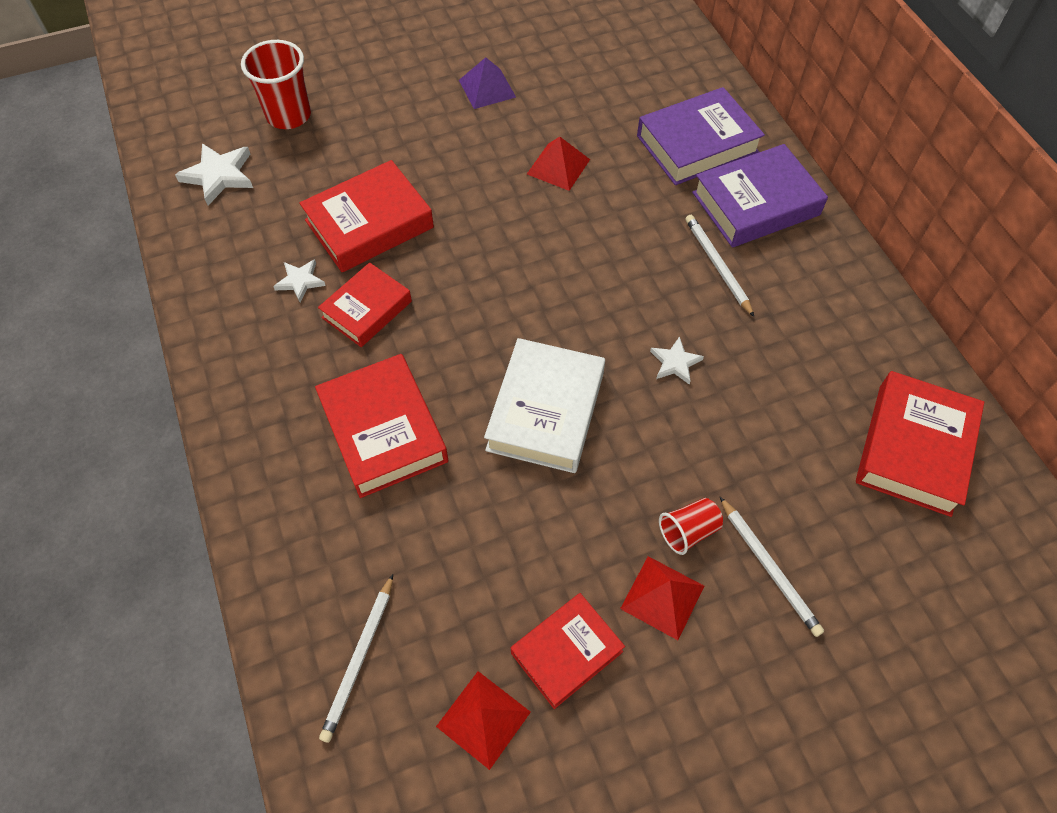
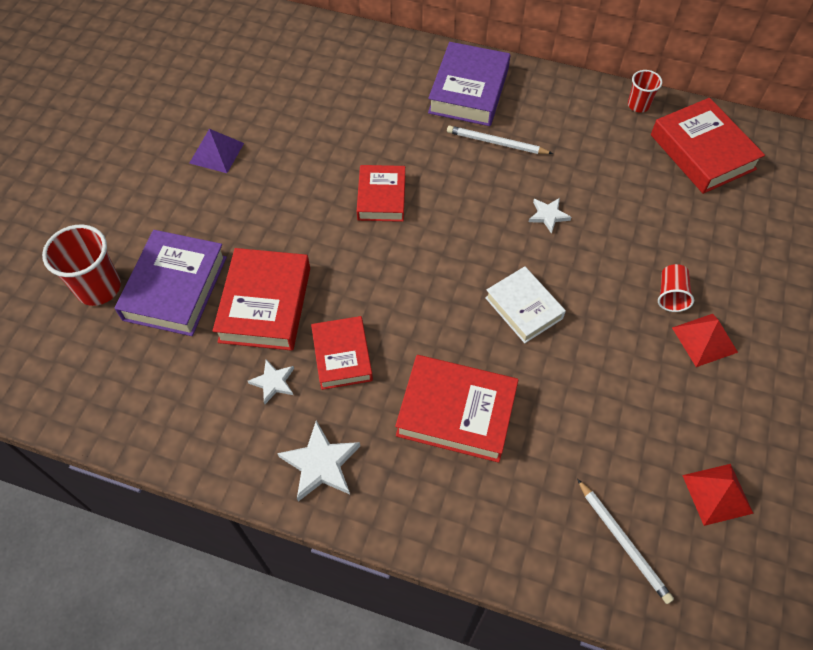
camera: 50 degrees left, 0 degrees up
(219, 175) = (107, 373): white star -> white star (320, 464)
(545, 411) = (523, 308): white book -> white book, size x0.66
(558, 166) = (332, 163): red pyramid -> none
(566, 652) = (704, 416): red book -> red book (381, 197)
(697, 144) = (392, 83): purple book -> purple book (175, 288)
(769, 567) = (725, 273): white pencil -> none
(908, 351) = (638, 105): none -> red cup

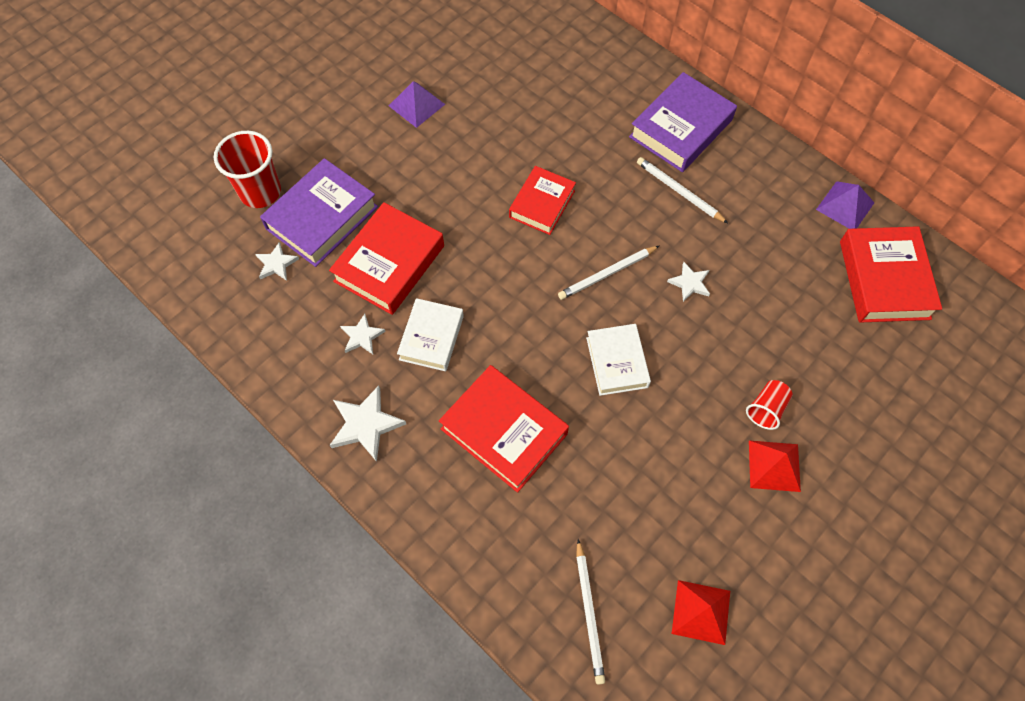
camera: 25 degrees right, 5 degrees up
(150, 349) = (276, 264): none -> white star
(342, 356) = (431, 338): red book -> white book
(473, 235) = (607, 274): none -> white pencil
(638, 105) = (845, 206): red cup -> purple pyramid

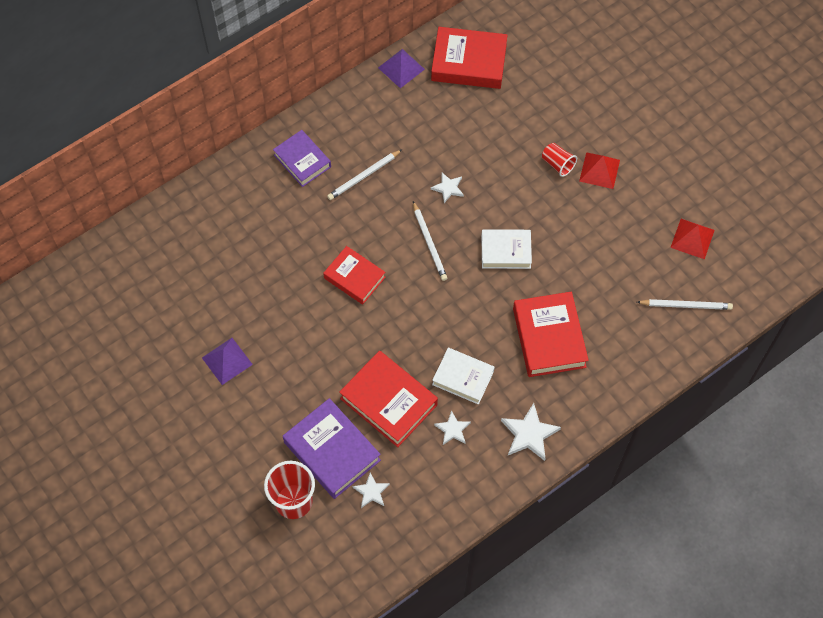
camera: 80 degrees left, 0 degrees up
(504, 431) = (549, 338): red book -> red book turned 60 degrees counterclockwise
(680, 128) = (302, 161): purple book -> purple book, size x0.66

